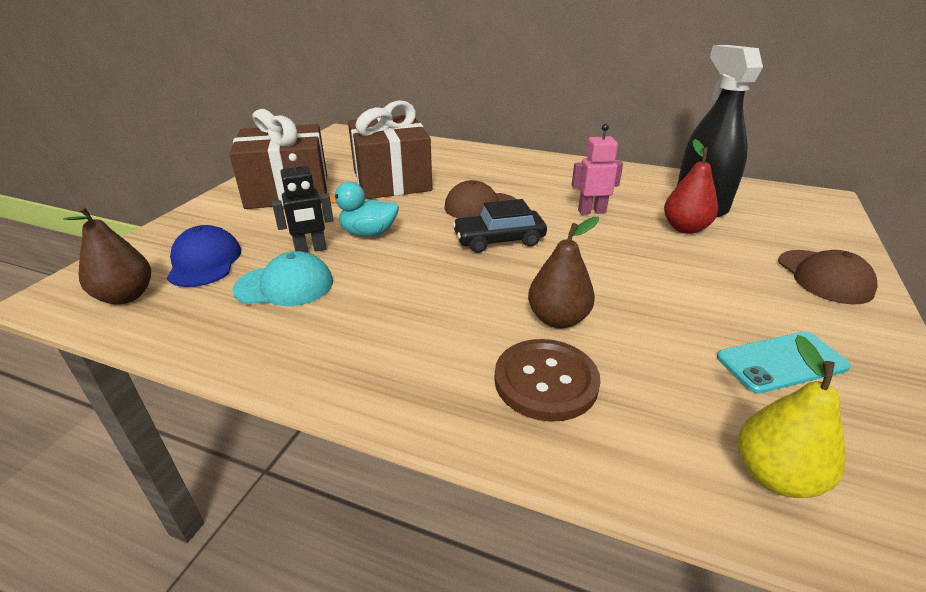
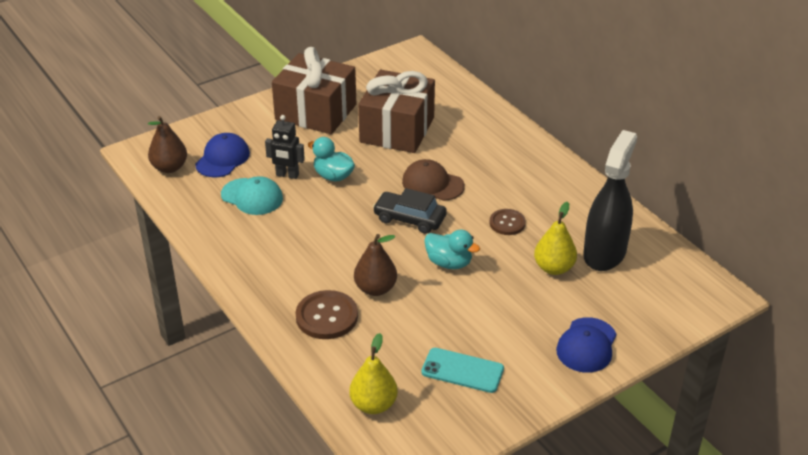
camera: 35 degrees right, 5 degrees up
(591, 211) = (507, 223): pink robot -> brown button
(593, 261) = (449, 263): none -> turquoise duck
(685, 228) = (554, 268): red pear -> yellow pear
(824, 277) = (586, 345): brown cap -> blue cap

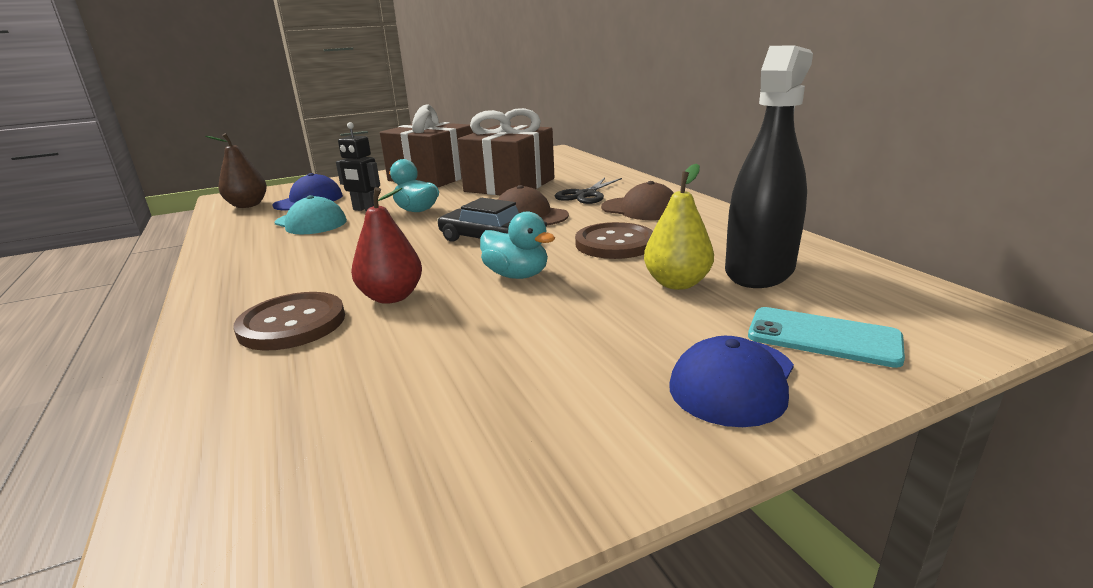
camera: 10 degrees right, 15 degrees down
(373, 405) = (251, 458): yellow pear -> none
(375, 289) = (392, 297): brown pear -> red pear
(462, 370) = (469, 408): turquoise phone -> turquoise phone (823, 337)
(469, 149) = (585, 195): none -> black scissors
(507, 223) = (615, 243): brown button -> brown button, size x1.58
(518, 173) = (640, 209): none -> brown cap

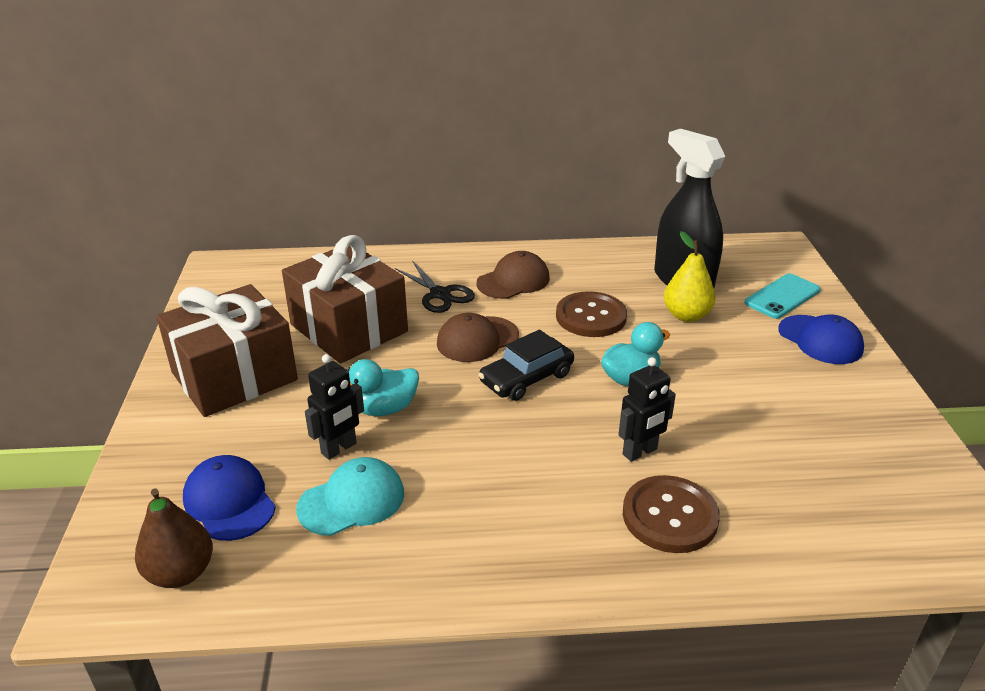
camera: 70 degrees left, 10 degrees up
(392, 297) = (640, 452): red pear -> black robot

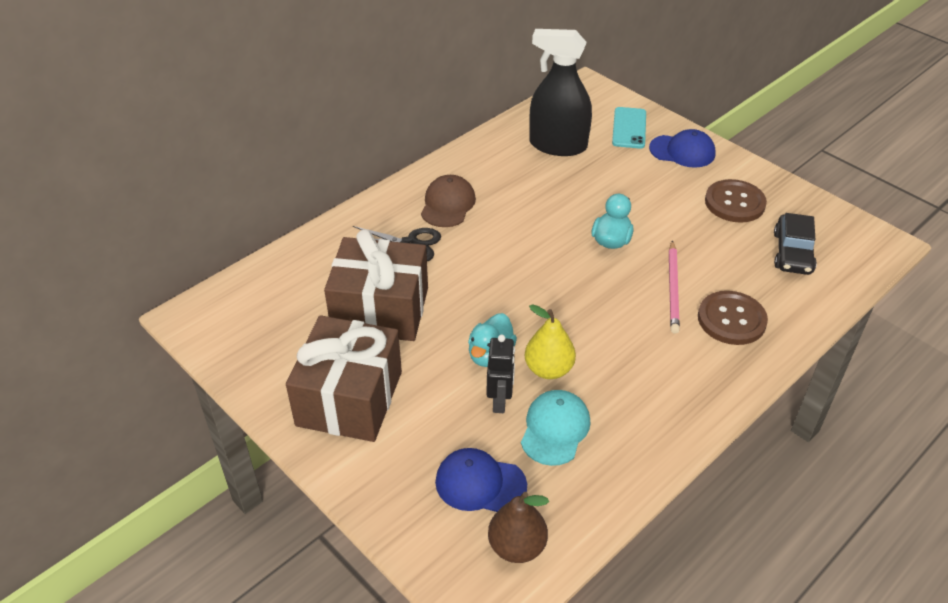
camera: 40 degrees left, 10 degrees up
(477, 339) = (483, 266): brown cap -> none
(526, 378) = (551, 277): black car -> black car (792, 253)
(591, 316) = (534, 206): brown button -> brown button (734, 203)
(640, 452) = (673, 289): black robot -> pink pencil
(686, 315) = (590, 173): yellow pear -> yellow pear (548, 369)

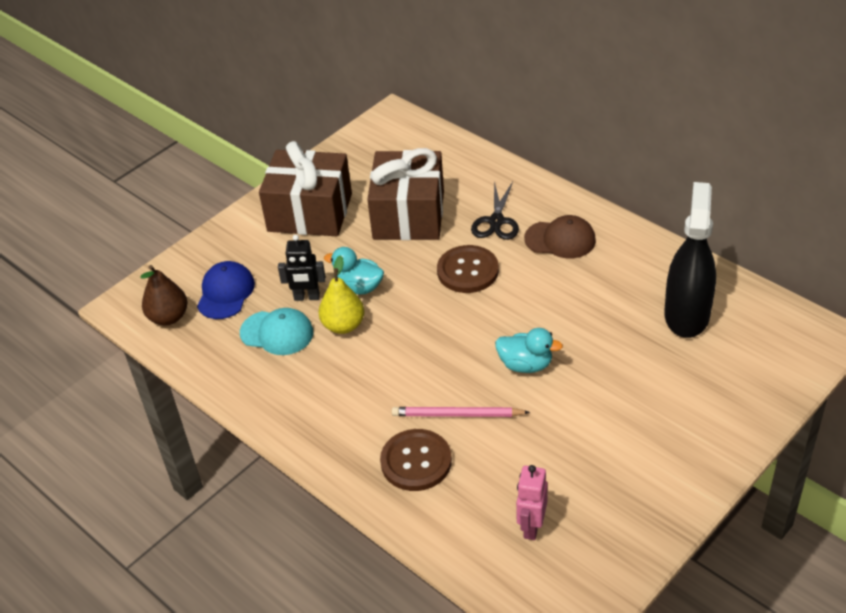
camera: 90 degrees right, 0 degrees up
(629, 128) = (743, 378): turquoise phone -> none
(682, 151) = (708, 429): blue cap -> none
(734, 203) = (615, 476): brown button -> brown button (467, 271)
(792, 253) = (531, 527): black car -> pink robot

